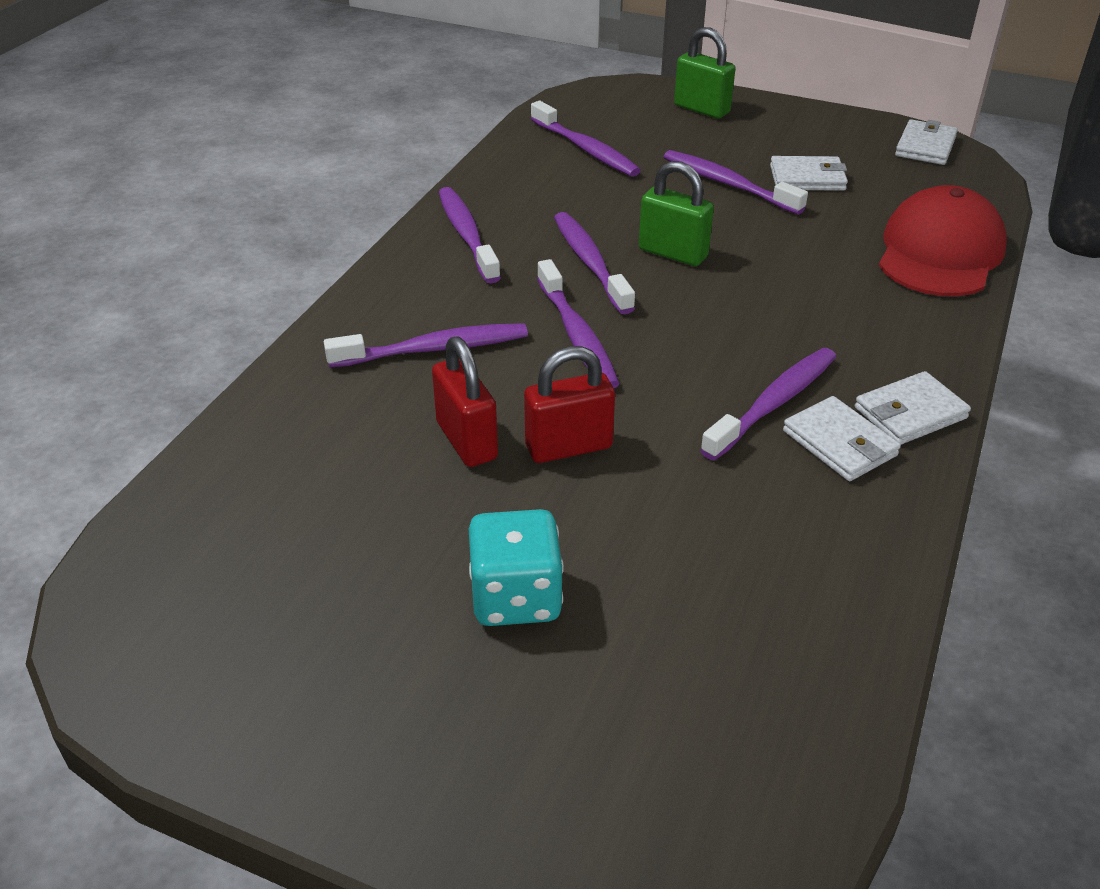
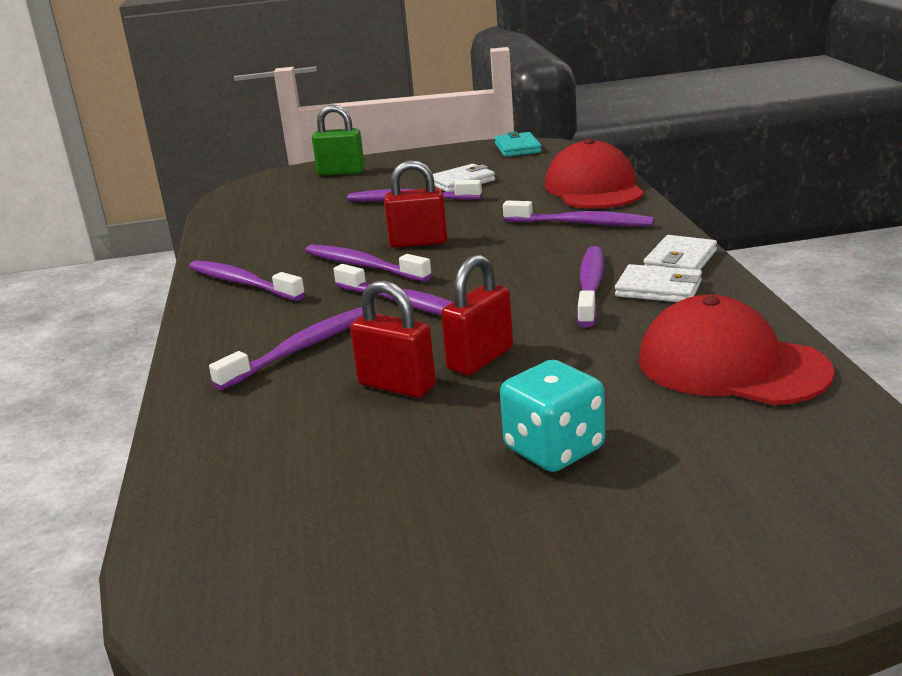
camera: 30 degrees left, 15 degrees down
(585, 149) = (279, 214): purple toothbrush -> purple toothbrush (581, 223)
(673, 253) = (418, 242): green padlock -> red padlock
(791, 591) = (731, 365): none -> red cap
(925, 146) = (517, 148): white wallet -> turquoise wallet

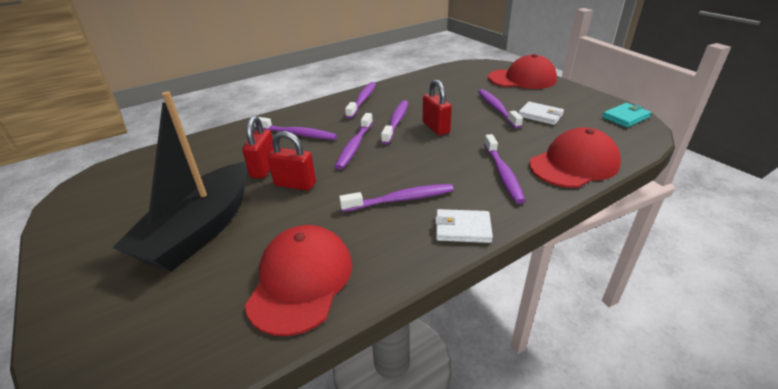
camera: 65 degrees right, 10 degrees up
(341, 172) = (522, 79): green padlock -> red cap
(554, 449) = (200, 230): turquoise dice -> black boat
(658, 289) = (409, 228): white wallet -> none

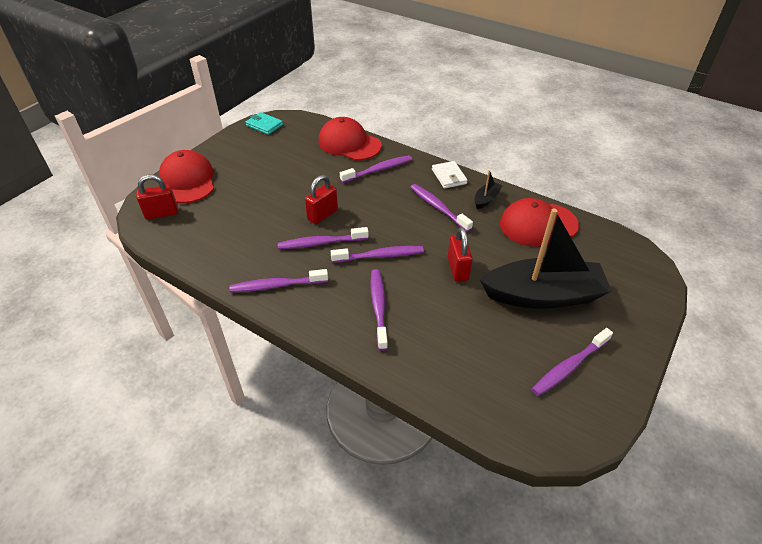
camera: 115 degrees left, 10 degrees up
(264, 168) = (450, 301): red padlock -> red padlock (161, 213)
(390, 248) = (486, 199): none -> black boat
(497, 109) = (269, 186): purple toothbrush -> purple toothbrush (569, 366)
(540, 115) = (275, 162): white wallet -> none

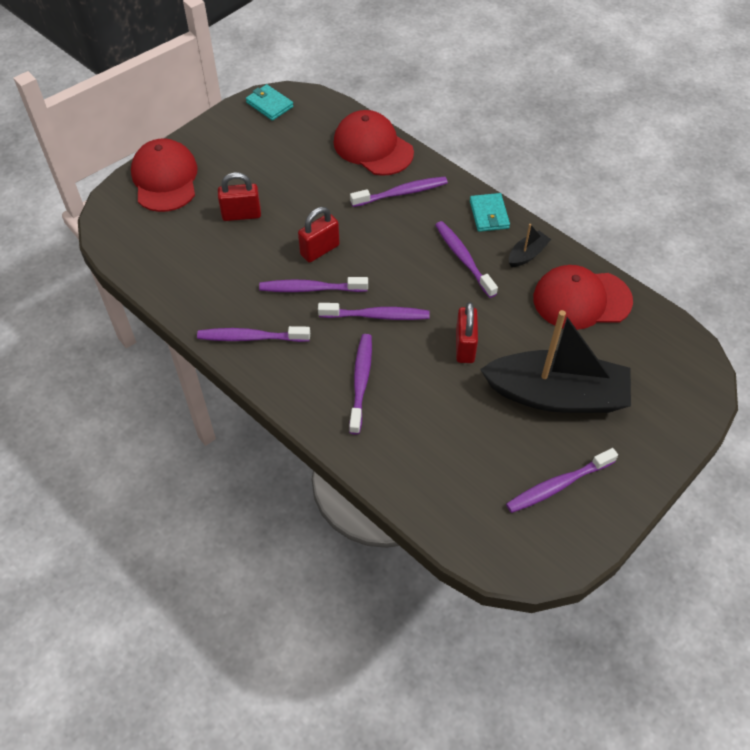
camera: 10 degrees right, 10 degrees up
(161, 213) = (130, 222): red padlock -> red padlock (241, 215)
(449, 176) = (489, 214): white wallet -> turquoise wallet

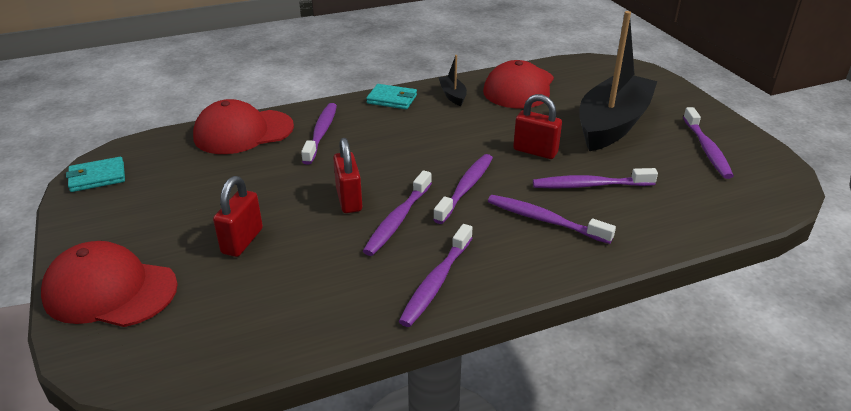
camera: 65 degrees left, 20 degrees down
(463, 259) = (432, 124): purple toothbrush -> purple toothbrush (590, 185)

